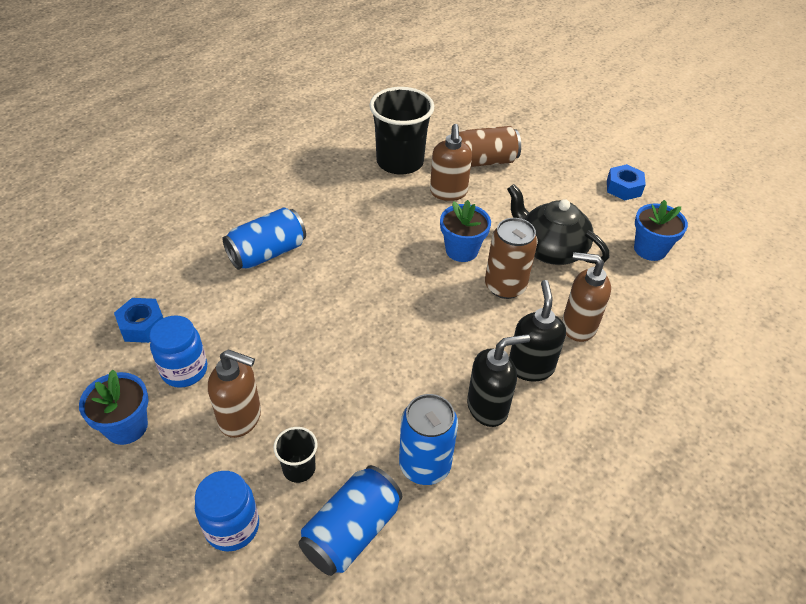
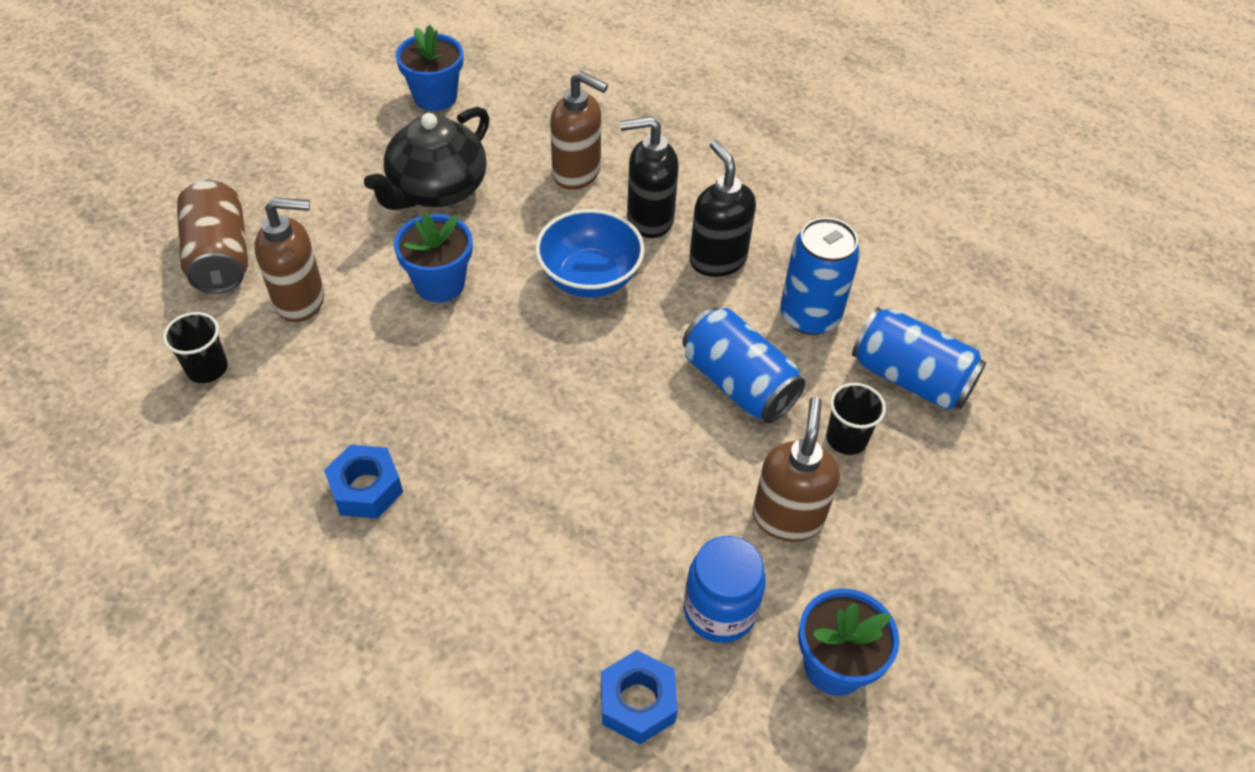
camera: 95 degrees left, 5 degrees up
(232, 527) = (941, 497): blue jar -> none
(267, 253) = (450, 541): blue can -> blue can (738, 383)
(400, 162) = (207, 368): black cup -> black cup, size x0.47
(467, 326) = (589, 277): none -> blue bowl
(505, 286) = (512, 238): brown can -> none
(578, 326) = (577, 173): brown soap dispenser -> brown soap dispenser turned 75 degrees counterclockwise
(623, 188) = (305, 106): blue nut -> blue nut (366, 488)

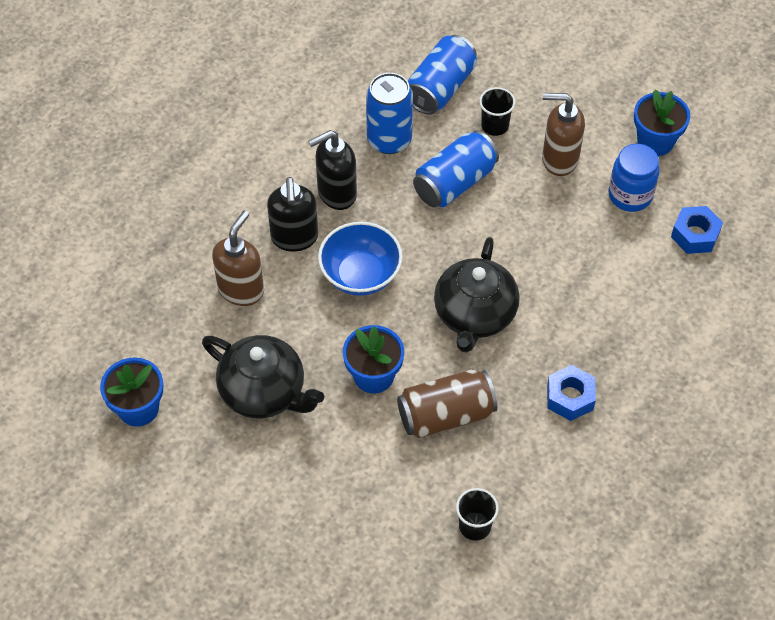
camera: 90 degrees left, 5 degrees up
(220, 256) = (353, 546): brown can -> brown can (446, 415)
(301, 300) = (398, 473): brown soap dispenser -> none
(515, 390) = (474, 315): none -> black teapot

